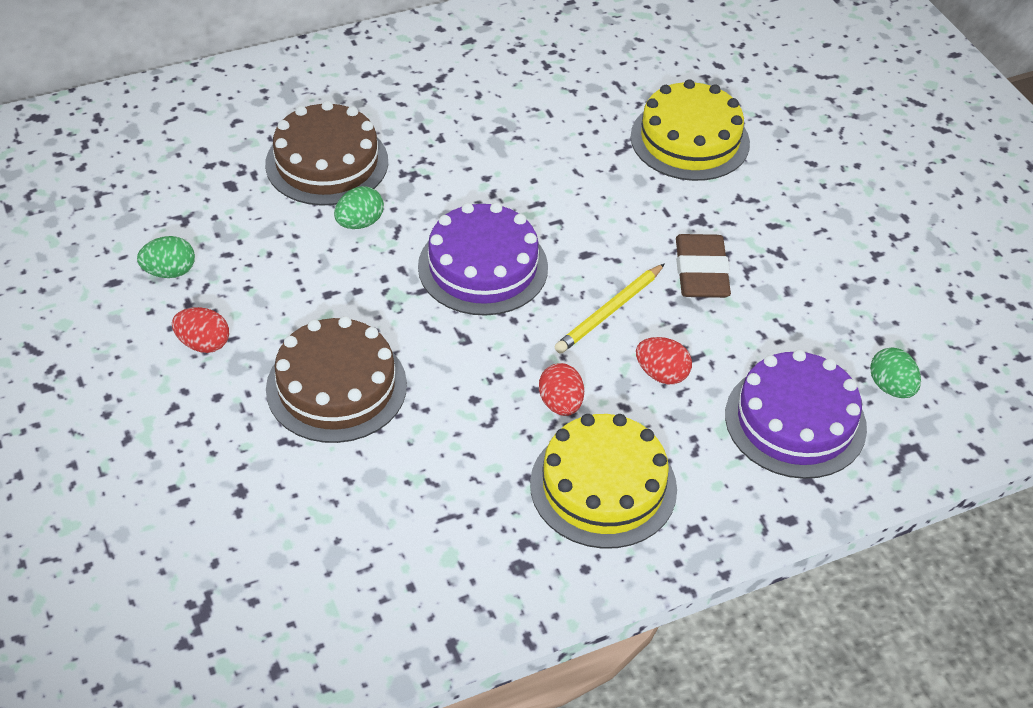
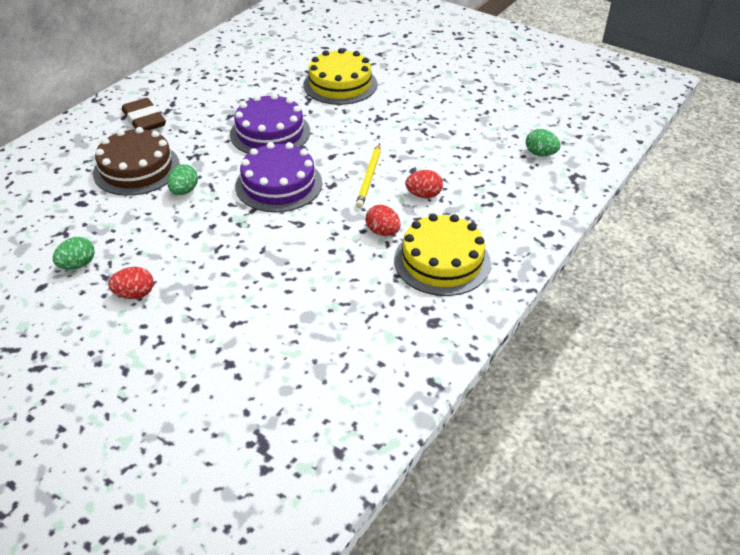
camera: 30 degrees left, 5 degrees down
(336, 387) = (243, 280): brown cake -> none
(701, 272) = (401, 140): brown eraser -> brown eraser (144, 120)
(795, 421) = (510, 187): purple cake -> purple cake (270, 133)

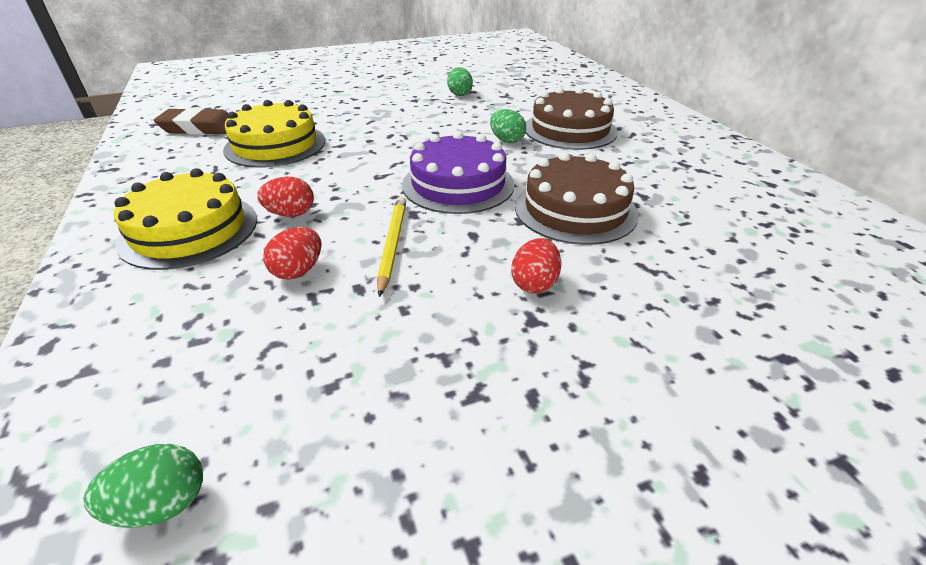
camera: 125 degrees right, 5 degrees down
(135, 294) = (399, 103): red egg -> red egg (534, 283)
(144, 120) = (668, 149): brown eraser -> brown eraser (199, 128)
(270, 133) = (575, 210): purple cake -> brown cake
(340, 84) = (690, 324): yellow cake -> yellow cake (275, 145)
(369, 177) = (392, 244): yellow pencil -> yellow pencil turned 45 degrees clockwise

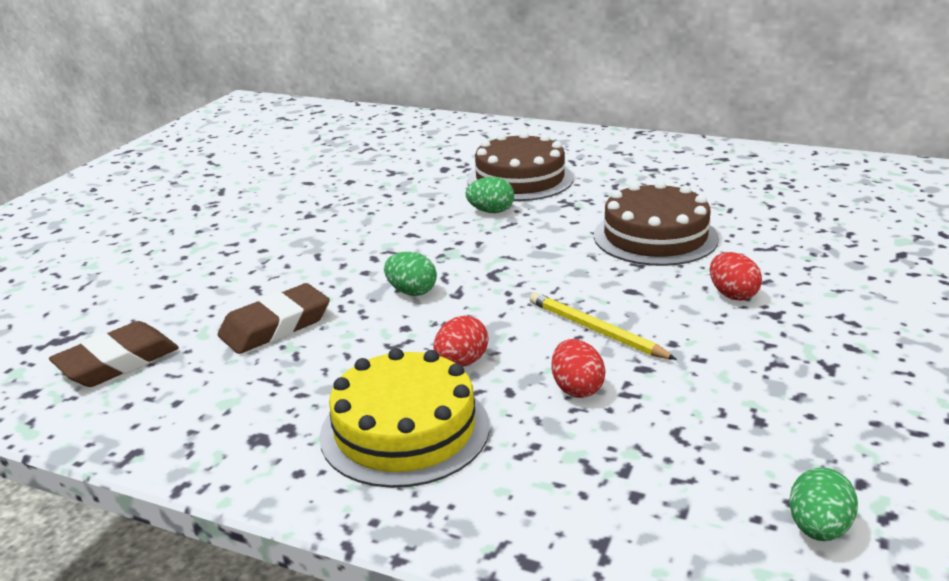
camera: 45 degrees left, 10 degrees down
(275, 145) = (275, 326): yellow cake -> brown eraser
(458, 184) = (537, 264): purple cake -> none
(459, 94) = (343, 189): green egg -> green egg (411, 292)

